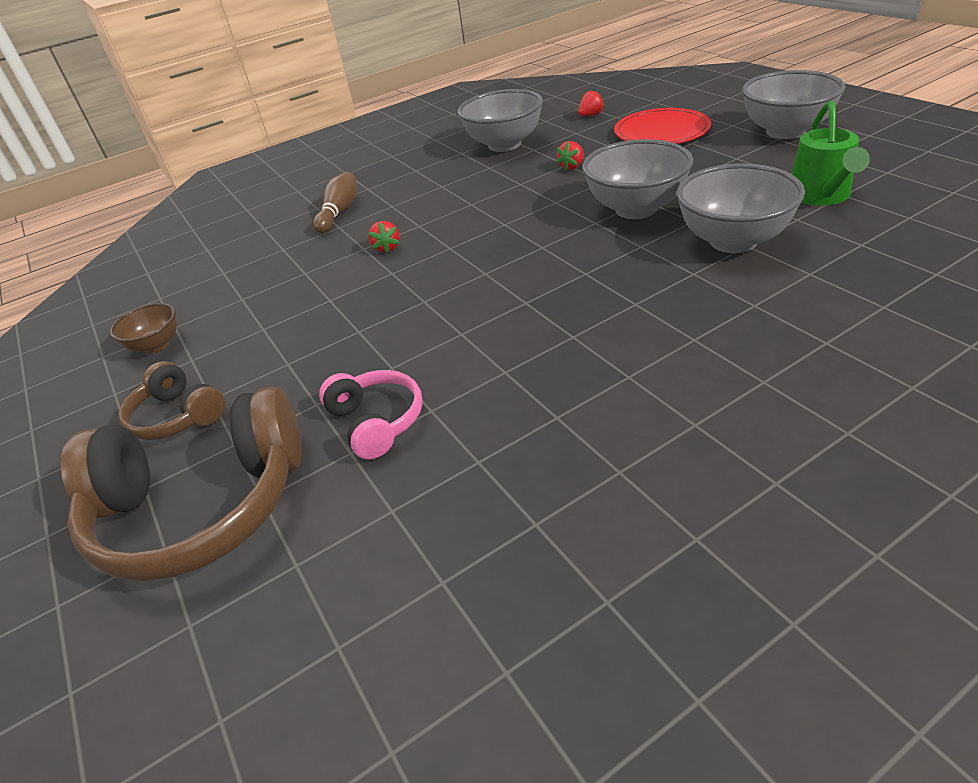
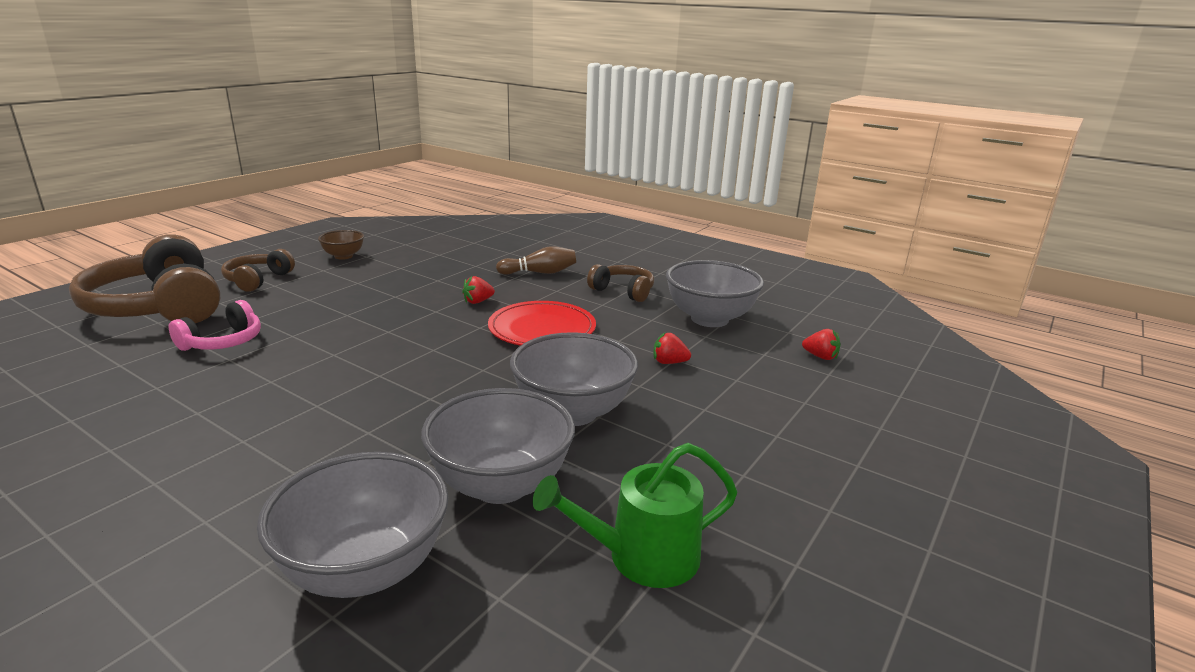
camera: 60 degrees right, 15 degrees down
(421, 174) = (623, 291): none -> brown headphones
(661, 132) = (798, 409): red plate -> red plate (542, 329)
(785, 131) = (861, 516): grey bowl -> grey bowl (365, 570)

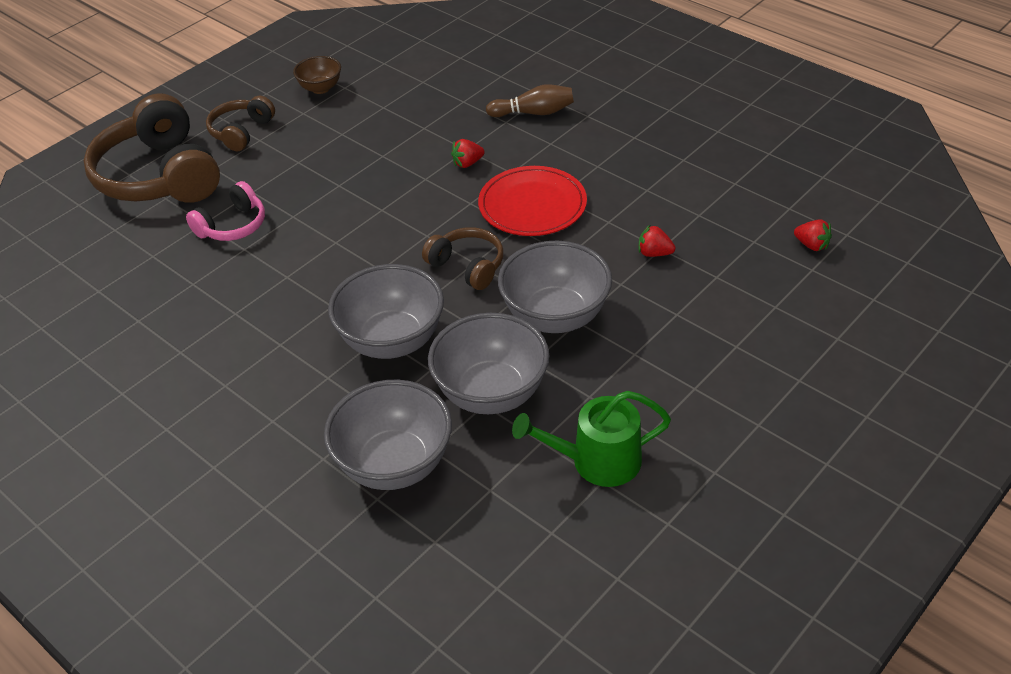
camera: 10 degrees right, 20 degrees up
(623, 291) = (623, 144): brown headphones -> brown headphones (467, 266)
(709, 319) = (709, 188): grey bowl -> grey bowl (392, 341)

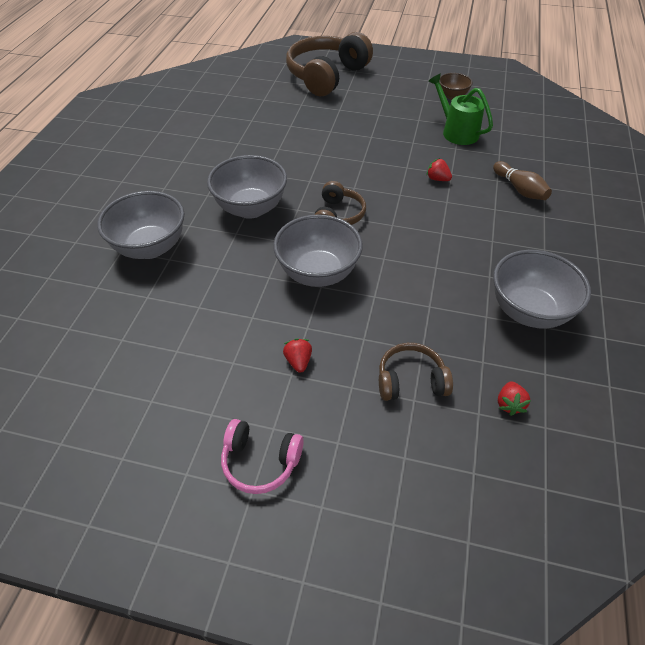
camera: 60 degrees right, 5 degrees up
(232, 225) = (306, 114): pink headphones -> pink headphones (260, 461)
(241, 132) = (386, 86): brown headphones -> brown headphones (411, 381)
(491, 393) = (229, 267): grey bowl -> grey bowl (528, 311)
(532, 205) = (421, 223): red plate -> none
(597, 461) = (193, 342): green watering can -> green watering can (457, 132)
(654, 253) = (420, 304): red strawberry -> red strawberry (298, 361)

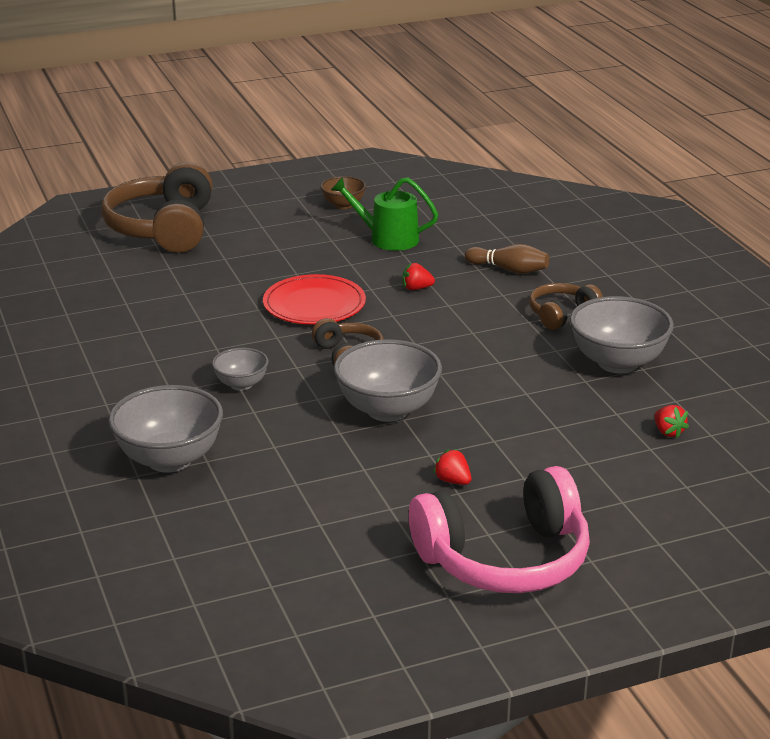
camera: 35 degrees left, 20 degrees down
(250, 208) = (241, 384): grey bowl -> grey bowl, size x0.54
(260, 461) = (504, 558): pink headphones -> pink headphones, size x1.95
(358, 165) = (314, 304): none -> red plate
(411, 381) = (571, 451): brown headphones -> brown headphones (562, 314)

